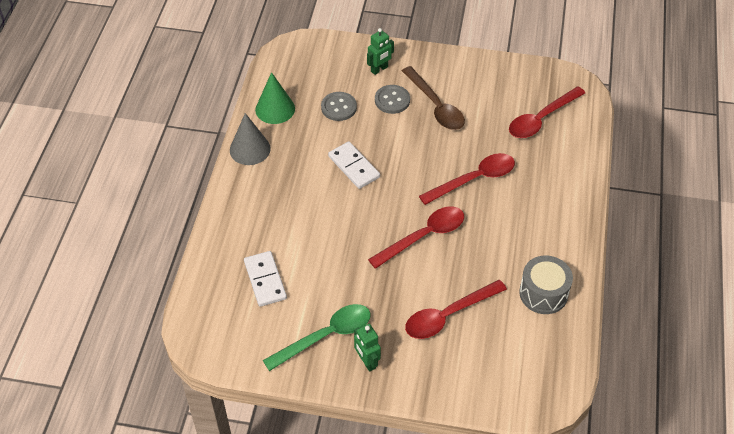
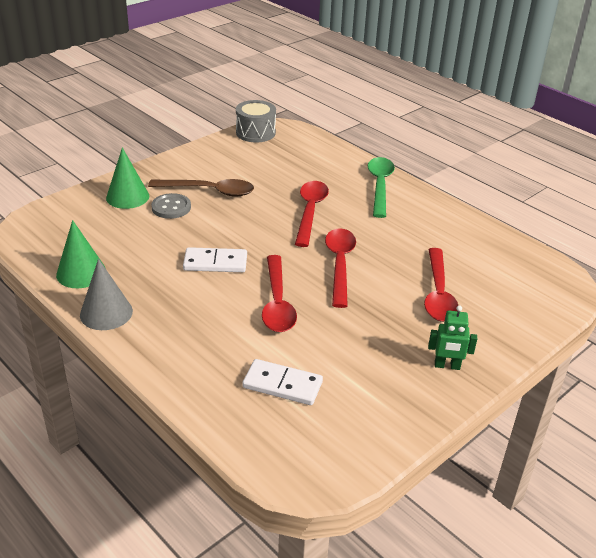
camera: 55 degrees left, 15 degrees down
(326, 336) = (393, 377): green spoon -> green spoon (380, 186)
(339, 107) = (136, 237): grey button -> none
(379, 69) = (127, 197): green robot -> green cone
(541, 119) = (290, 156): red spoon -> red spoon (277, 303)
(543, 293) = (461, 237): grey drum -> grey drum (255, 132)

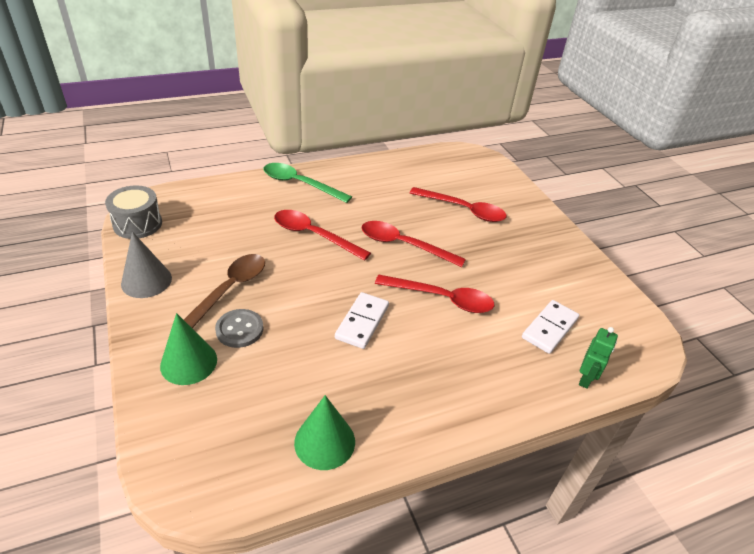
camera: 70 degrees left, 5 degrees up
(106, 313) = (410, 432): grey cone -> grey cone (146, 281)
(447, 366) = (545, 236): green robot -> green robot (586, 378)

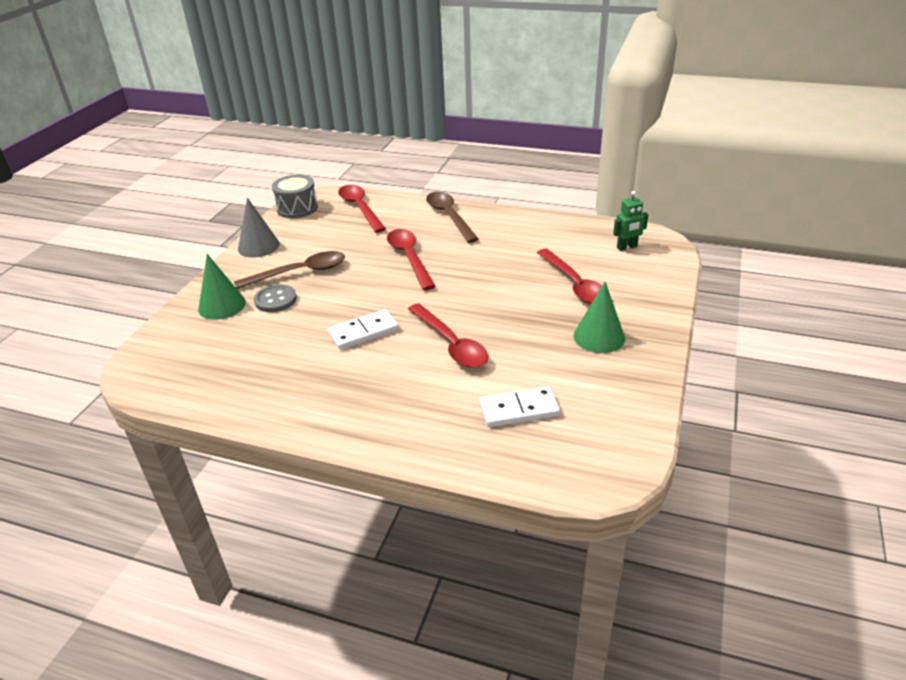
camera: 45 degrees right, 5 degrees down
(300, 184) = (449, 216): green spoon -> brown spoon
(324, 442) = (238, 392): green cone -> green cone (599, 337)
(404, 245) = (475, 292): red spoon -> red spoon (360, 208)
(586, 378) = (495, 462): green robot -> green robot (627, 247)

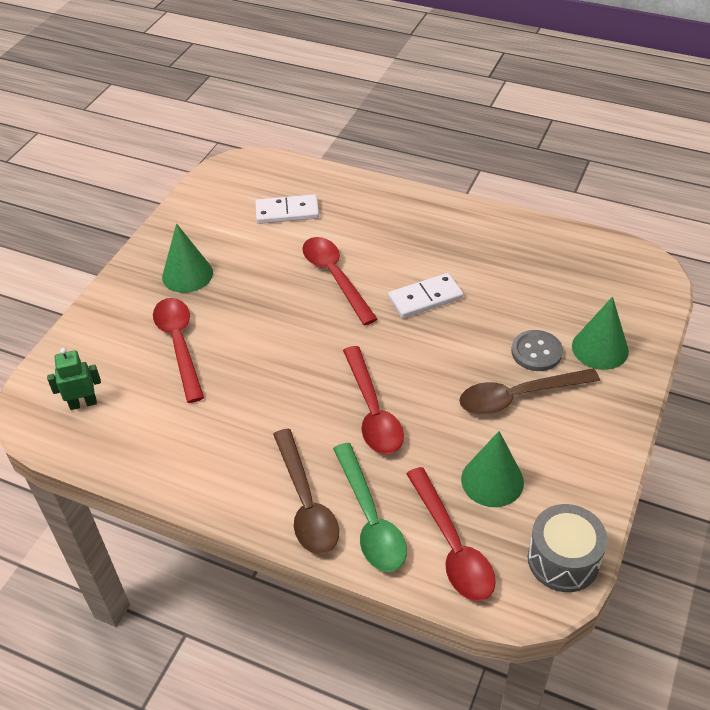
camera: 175 degrees left, 10 degrees up
(258, 246) = (595, 459): grey cone -> none
(330, 233) = (492, 480): none -> green cone
(408, 214) = (370, 519): none -> green spoon

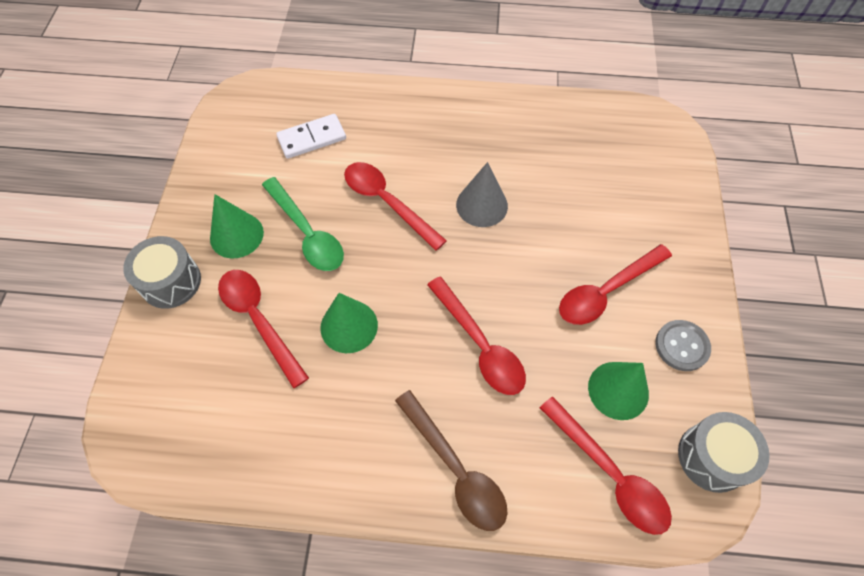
camera: 20 degrees left, 15 degrees up
(83, 403) = (182, 419): green robot -> none
(116, 298) = (171, 281): none -> grey drum
(370, 519) = (523, 468): green spoon -> green spoon (307, 233)
(425, 298) = (482, 205): white domino -> grey cone
(518, 396) = (606, 291): brown spoon -> red spoon
(536, 352) = (604, 238): grey button -> grey button (681, 346)
(600, 348) = (657, 220): green cone -> green cone (349, 326)

